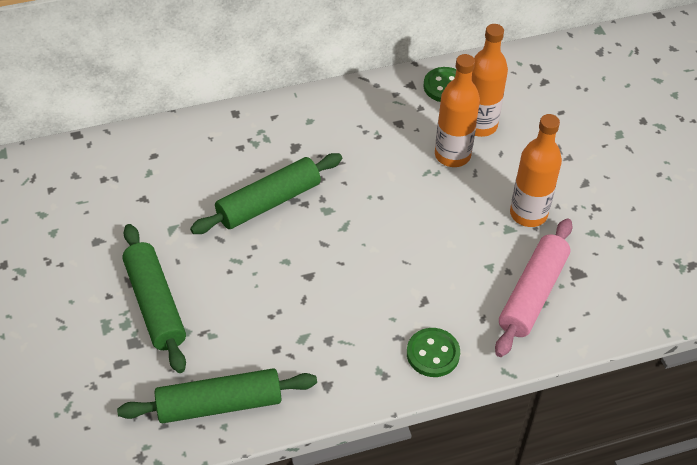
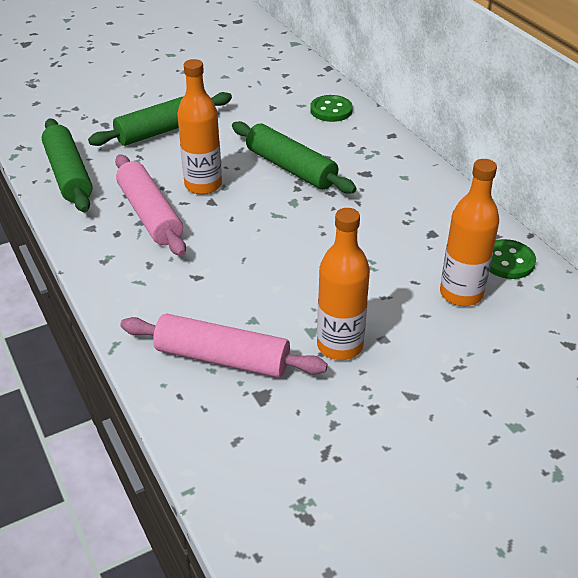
camera: 80 degrees right, 10 degrees down
(317, 330) = (150, 214): none -> pink rolling pin
(433, 354) = (132, 289): green button -> green button (331, 110)
(452, 155) = (403, 277): orange bottle -> orange bottle (203, 185)

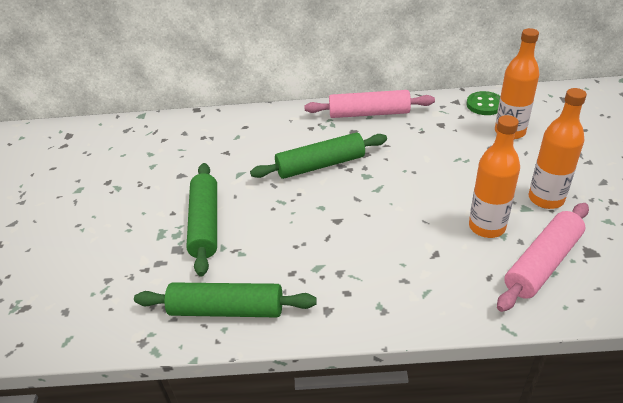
camera: 60 degrees left, 0 degrees up
(150, 214) = (332, 263): pink rolling pin -> pink rolling pin (369, 113)
(203, 185) = (310, 219): orange bottle -> orange bottle (486, 227)
(331, 110) = (258, 124): green button -> none

